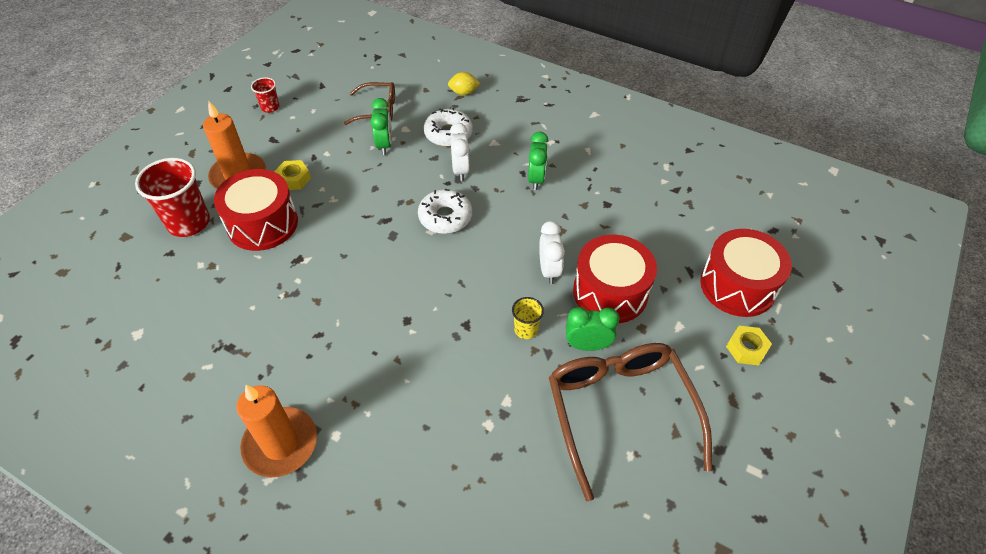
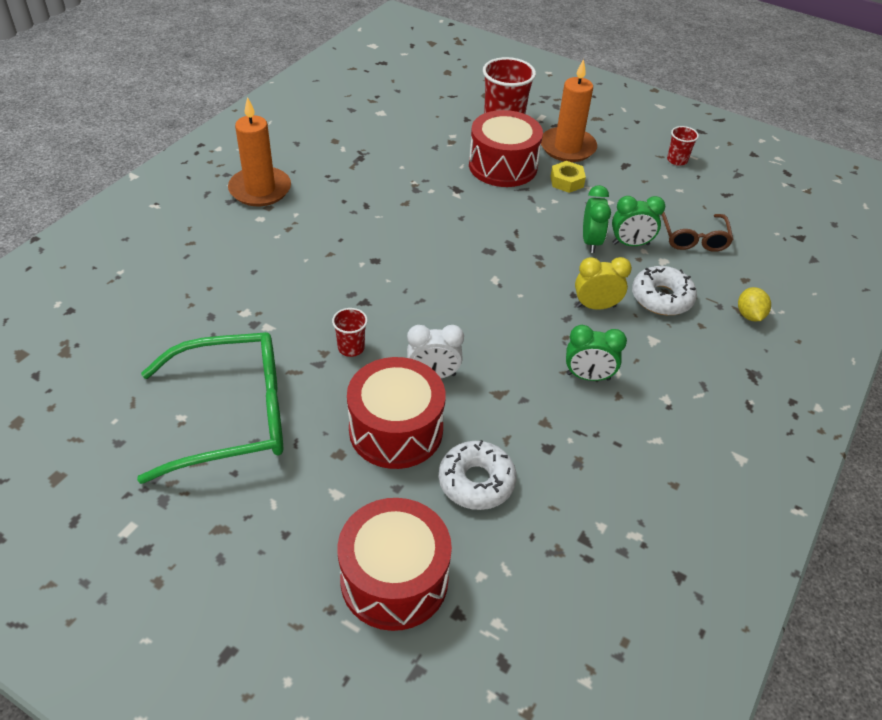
camera: 90 degrees right, 5 degrees down
(445, 217) = (516, 291): white donut -> white donut (476, 481)
(460, 170) = (595, 306): white clock -> yellow clock
(526, 330) = (351, 348): yellow cup -> red cup
(587, 345) = (322, 398): green clock -> green clock (591, 242)
(620, 412) = (231, 416): brown glasses -> green glasses
(746, 349) = (290, 563): yellow nut -> none

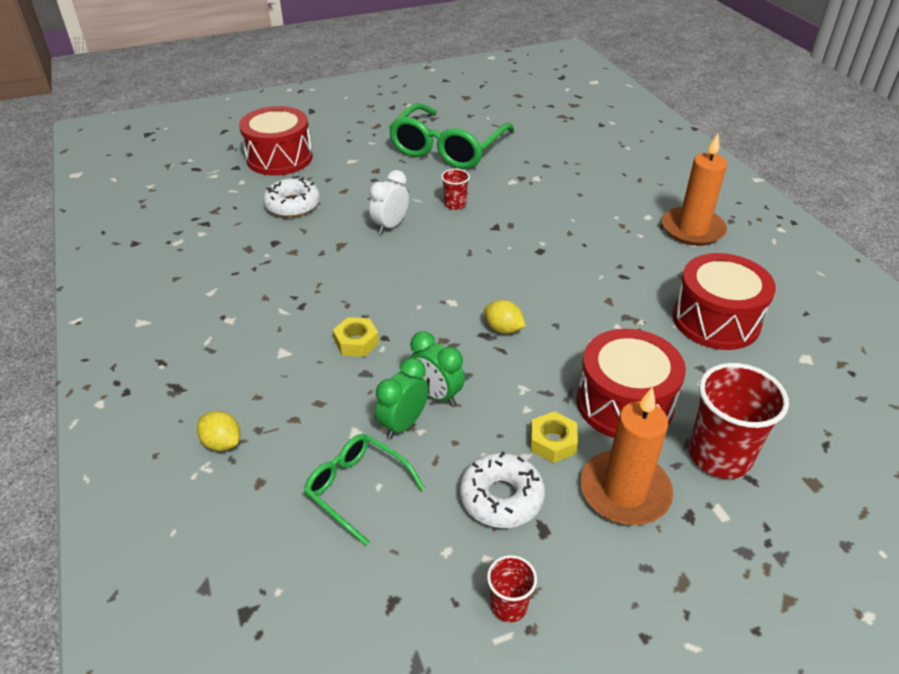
camera: 130 degrees right, 5 degrees down
(396, 430) = (366, 194): red drum -> red drum (716, 320)
(494, 240) = (503, 329): none -> yellow lemon
(588, 377) = (299, 293): green clock -> none
(595, 306) = (356, 342): yellow clock -> yellow nut
(662, 298) = (315, 393): white donut -> white donut (501, 497)
(693, 238) = (357, 489): brown glasses -> green glasses

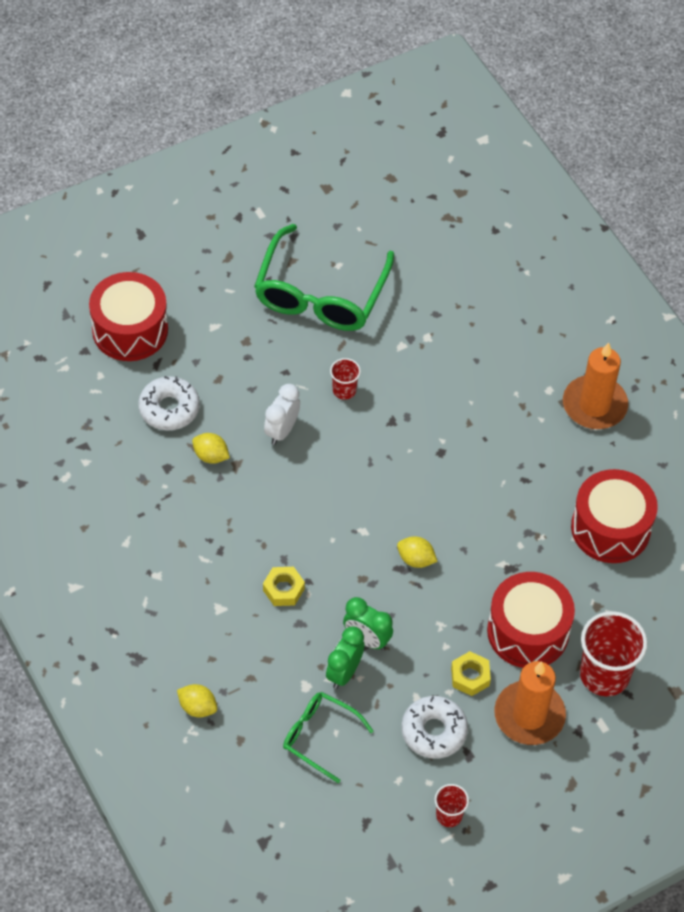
camera: 10 degrees left, 15 degrees up
(318, 237) = (211, 456): none -> yellow lemon

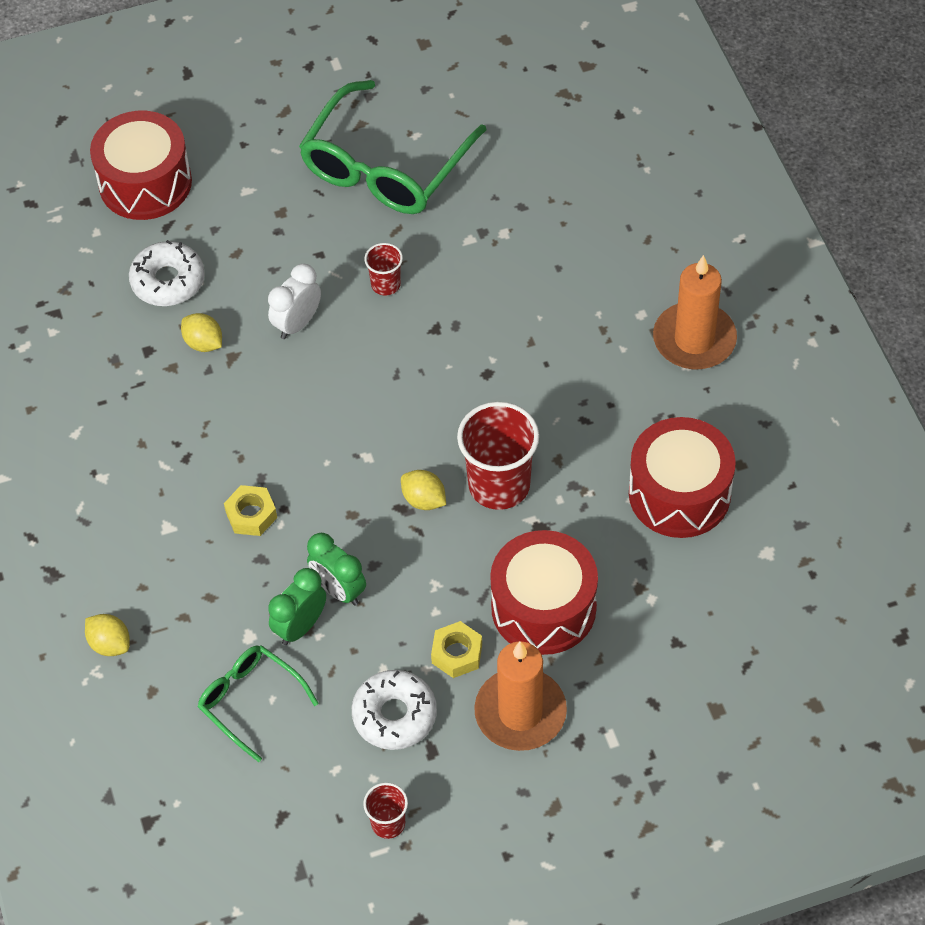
camera: 15 degrees right, 0 degrees up
(604, 675) = (628, 675): red cup -> red cup (499, 485)

